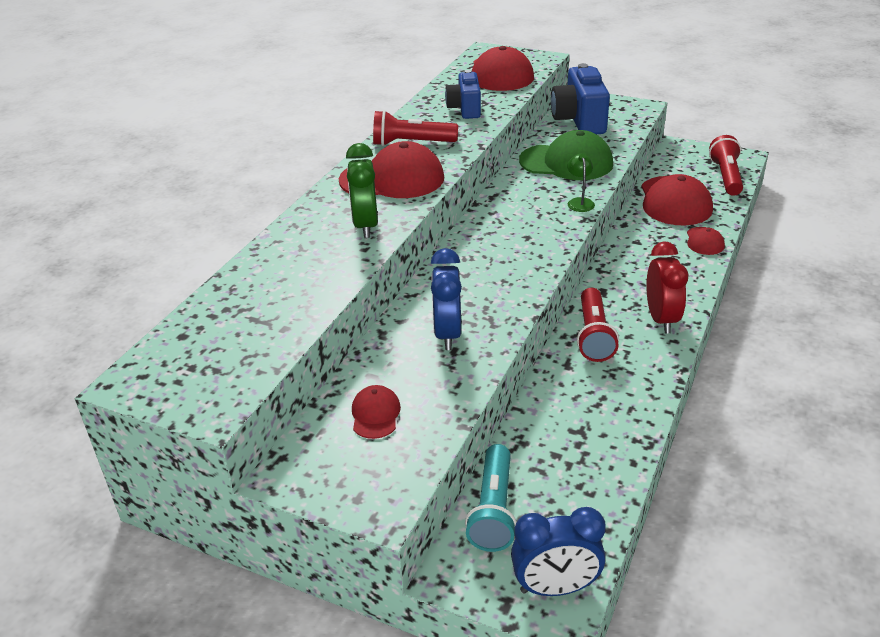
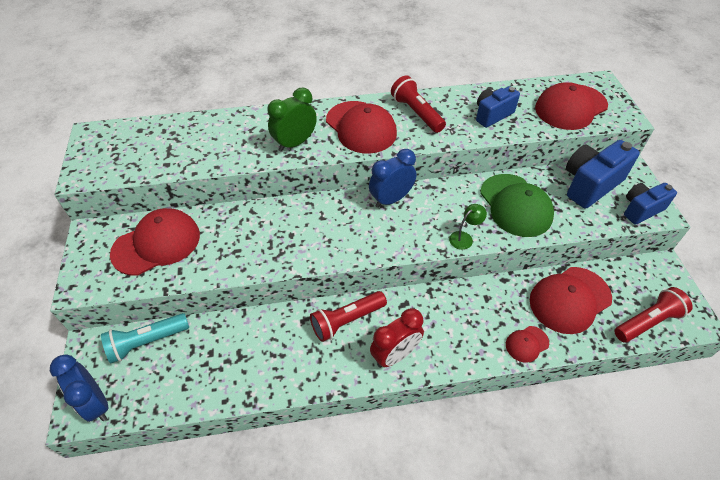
camera: 55 degrees right, 15 degrees up
(375, 414) = (156, 244): red cap -> red cap, size x2.02
(447, 334) = (251, 239): blue clock -> blue clock (391, 199)
(630, 112) = (641, 210): none -> blue camera

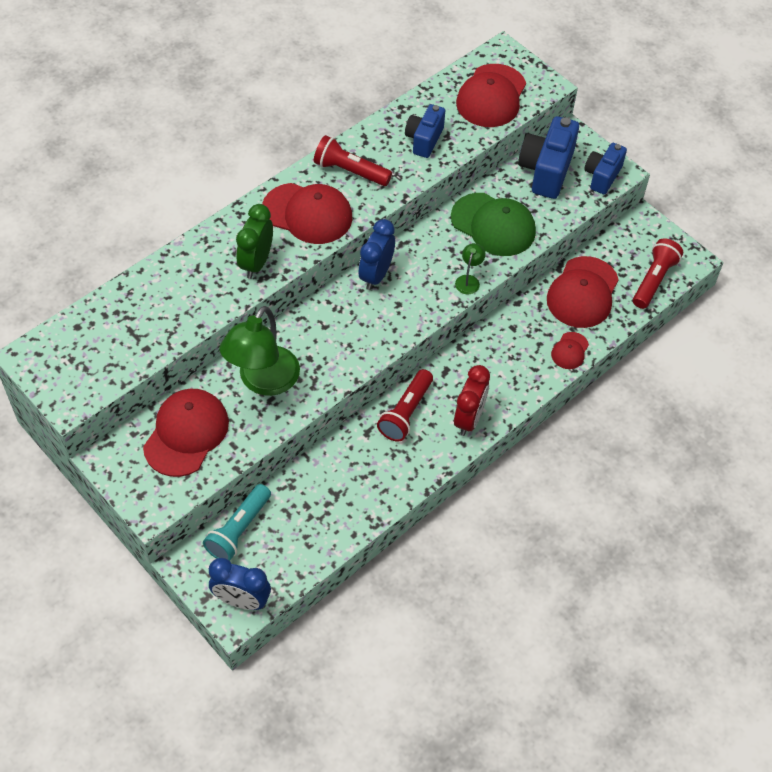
camera: 35 degrees left, 5 degrees up
(243, 234) = (263, 381): none -> green lamp

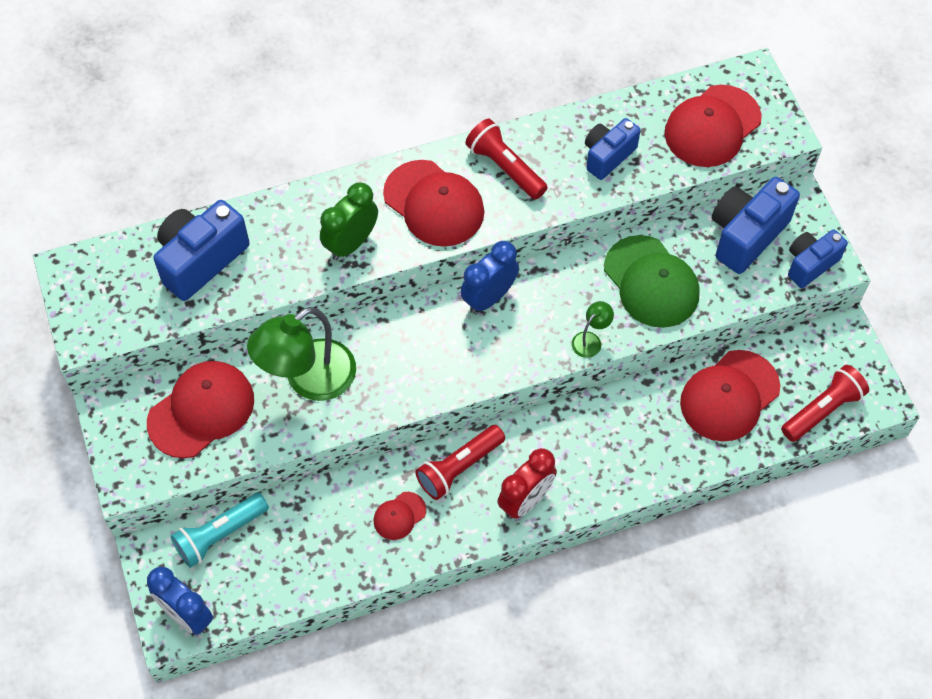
camera: 25 degrees right, 5 degrees up
(139, 313) = (201, 260): none -> blue camera
(570, 351) = (680, 461): red cap -> red cap (399, 516)

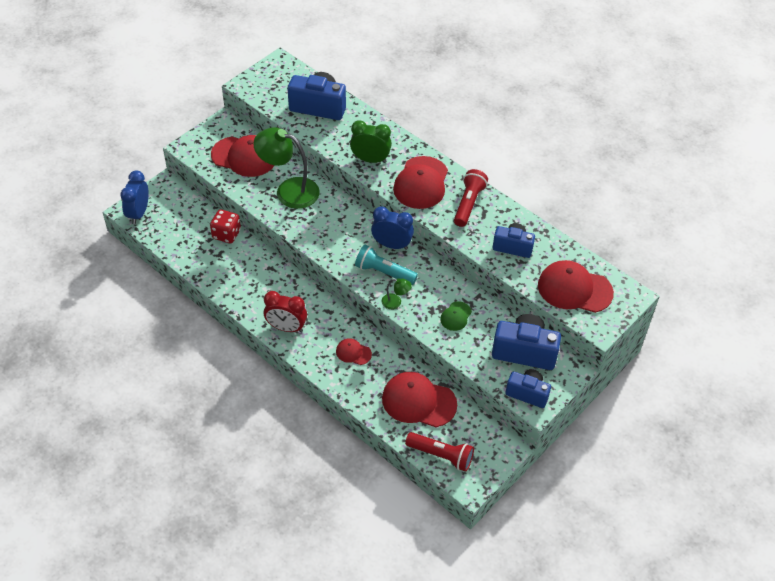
camera: 60 degrees right, 10 degrees down
(220, 534) = (190, 207): turquoise flashlight -> turquoise flashlight (384, 272)
(307, 506) = (226, 234): none -> red dice
(399, 516) = (244, 275): red cap -> red cap (353, 352)
(459, 467) = (289, 289): red flashlight -> none
(651, 282) = (456, 316): green cap -> green cap, size x0.50

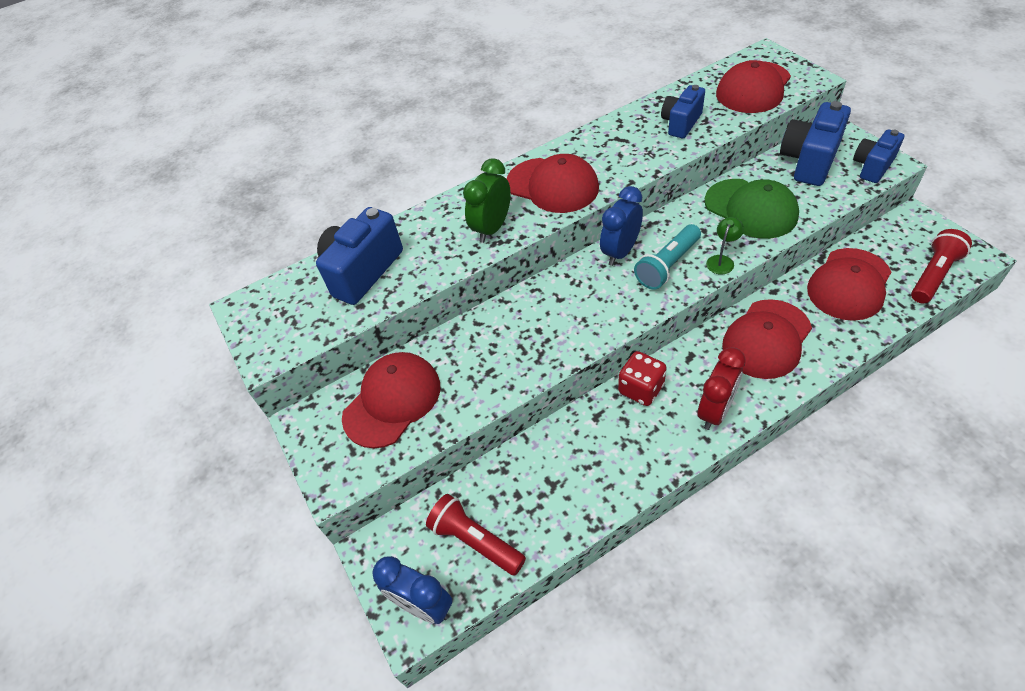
camera: 65 degrees left, 0 degrees up
(226, 234) = (513, 468): red dice -> red dice (641, 389)
(289, 190) = (485, 351): green lamp -> none
(353, 352) = (766, 339): red cap -> red cap, size x2.02
(456, 316) = (751, 209): green cap -> green cap, size x2.02
(468, 204) = (601, 149): red flashlight -> red flashlight (475, 541)

